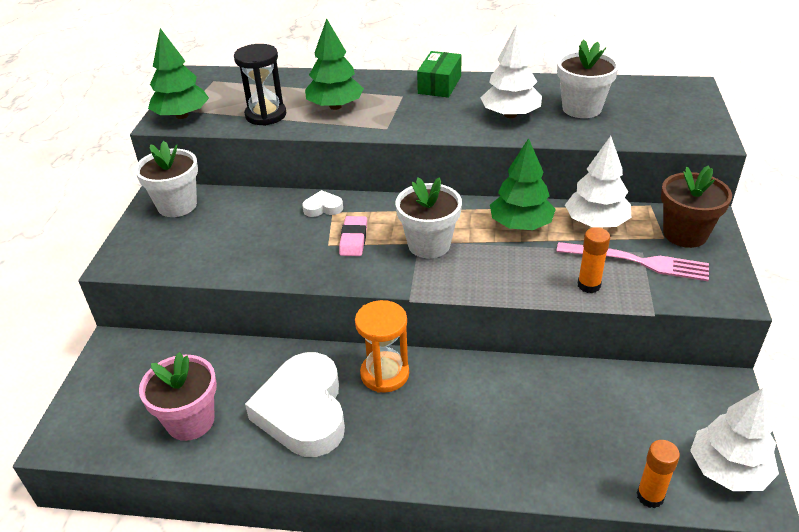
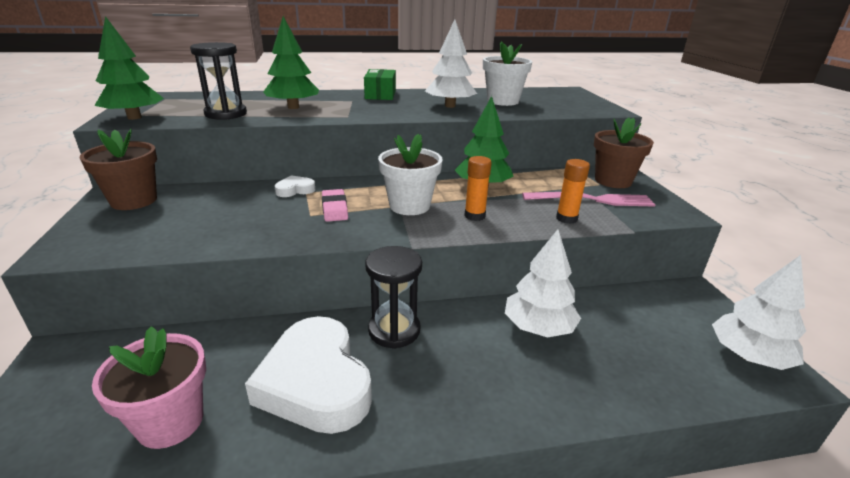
camera: 20 degrees left, 10 degrees down
(177, 205) = (134, 201): white flower pot -> brown flower pot
(384, 374) = (394, 330): orange hourglass -> black hourglass
(596, 222) = (541, 180): white tree -> white tree (538, 327)
(650, 496) = (705, 394): orange glue stick -> orange glue stick (474, 216)

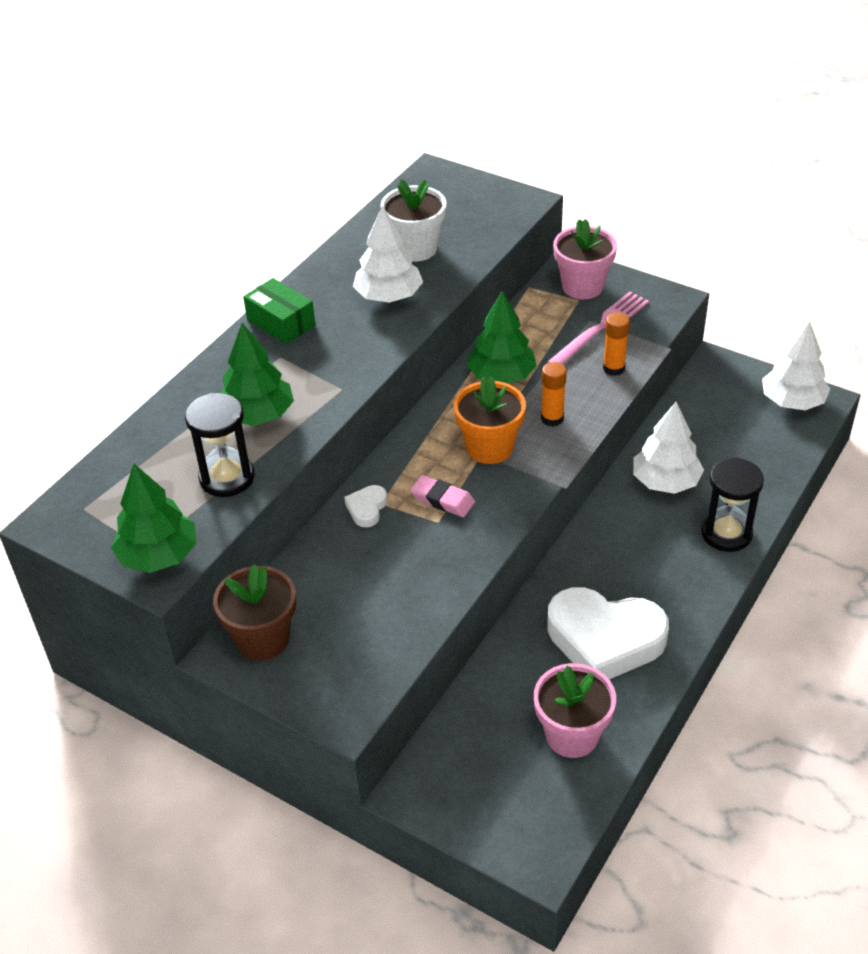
camera: 45 degrees left, 15 degrees up
(394, 330) = (588, 565): black hourglass -> black hourglass (726, 533)
(409, 206) = (489, 447): white flower pot -> orange flower pot
(613, 181) = (582, 286): brown flower pot -> pink flower pot

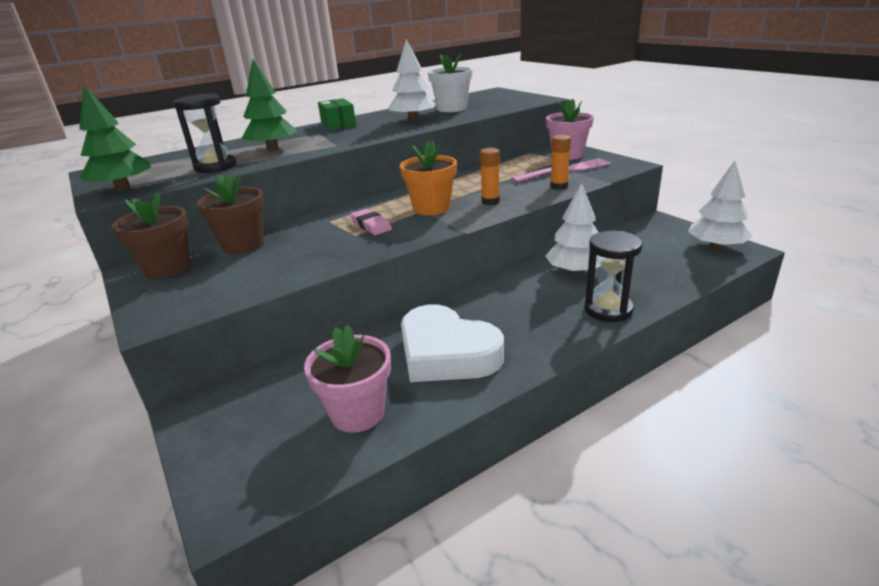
camera: 25 degrees right, 15 degrees down
(314, 575) = (243, 245): none -> brown flower pot
(367, 508) = (317, 222): white heart -> none
(501, 376) = (474, 181): green tree -> none

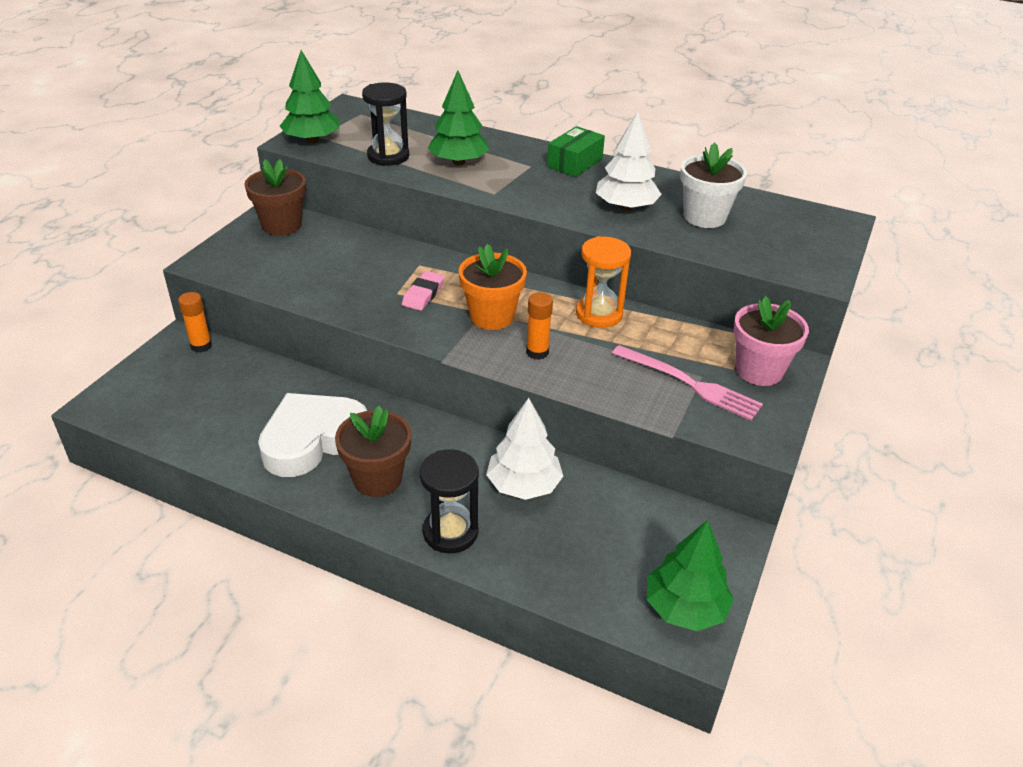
camera: 55 degrees right, 10 degrees up
(243, 245) = (341, 241): brown flower pot -> brown flower pot (377, 479)
(357, 413) = (211, 420): pink flower pot -> none
(446, 353) = (313, 440): white heart -> white heart turned 45 degrees clockwise
(469, 179) = (599, 314): none -> orange hourglass
(559, 186) = (624, 393): orange glue stick -> orange glue stick (201, 346)
(716, 247) = (685, 608): white tree -> green tree

